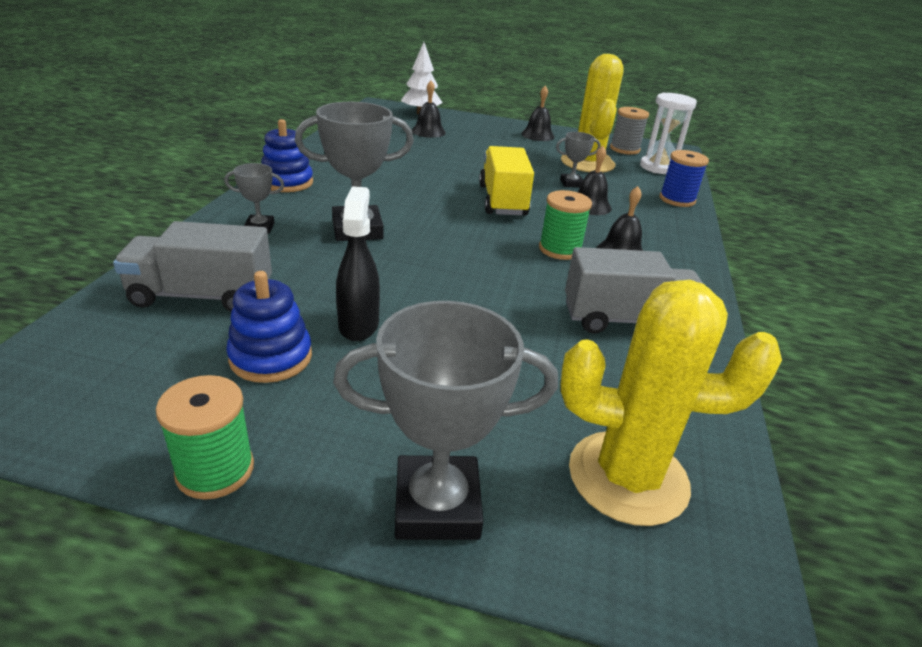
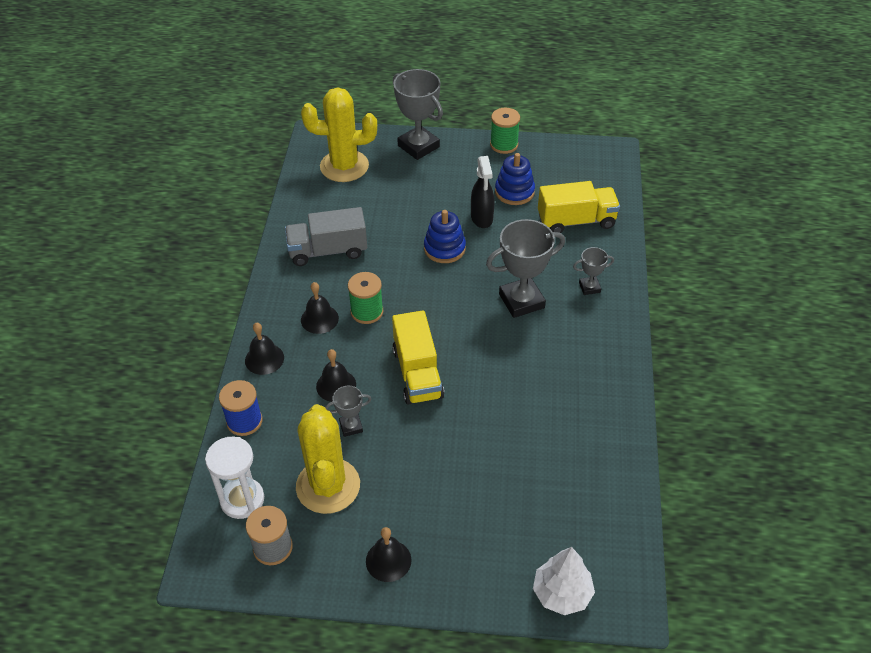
camera: 175 degrees right, 15 degrees up
(202, 296) = (576, 221): grey truck -> yellow truck
(287, 182) = (612, 354): blue stacking toy -> blue stacking toy (444, 248)
(428, 131) = (530, 523): black bell -> black bell (264, 359)
(437, 505) = (418, 146): grey trophy -> grey trophy turned 60 degrees clockwise

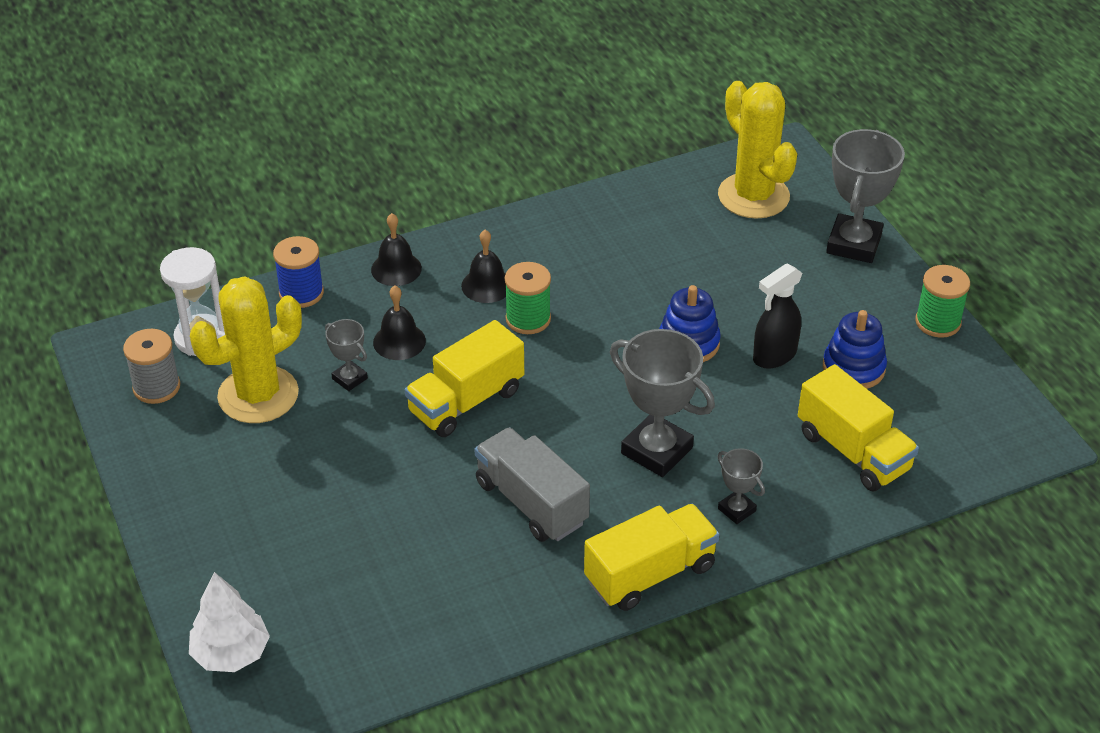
camera: 60 degrees right, 5 degrees down
(328, 251) = (598, 245): grey truck -> grey truck (531, 503)
(388, 560) = (191, 484): black bell -> none
(615, 346) = (650, 574): none -> yellow truck

